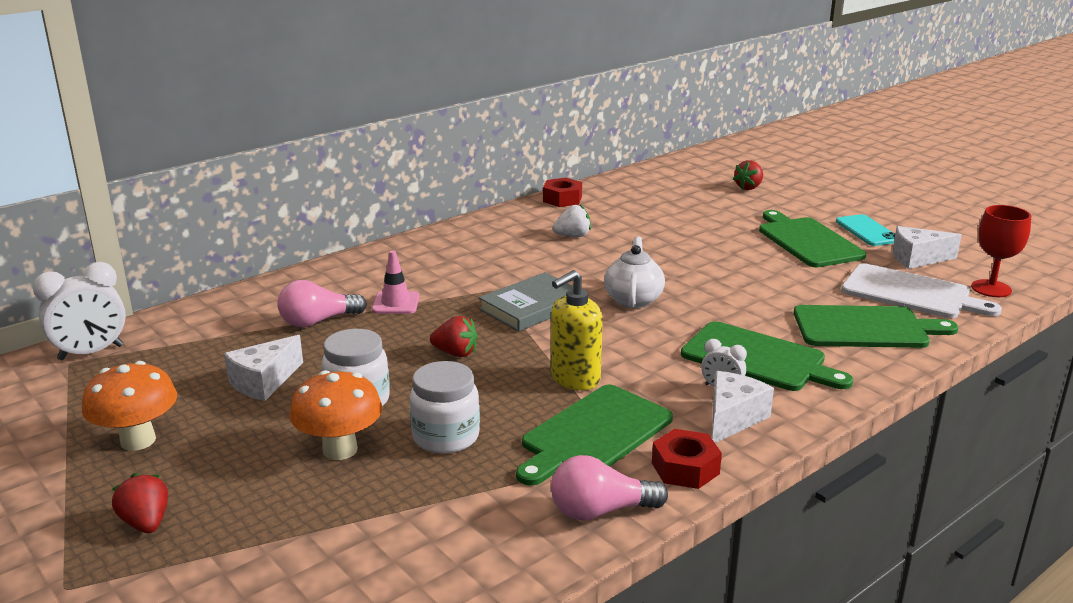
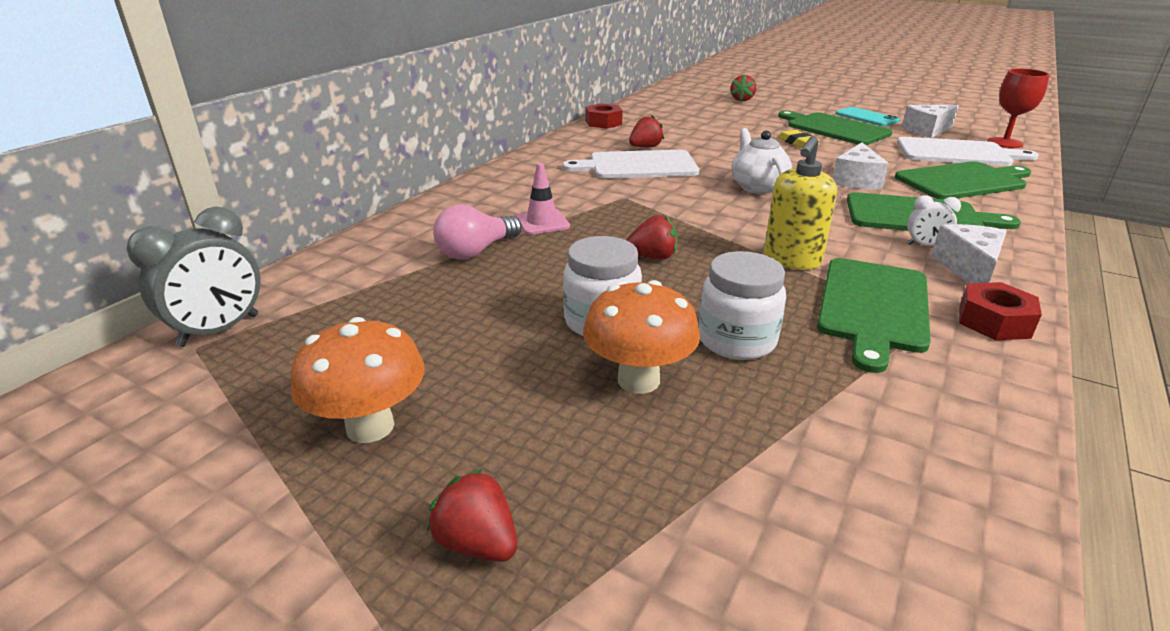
camera: 20 degrees left, 5 degrees up
(91, 353) = (219, 331): white clock -> grey clock
(264, 382) = (473, 323): white cheese -> white cheese (856, 180)
(532, 307) = (677, 206): grey book -> none
(542, 257) = (638, 166): none -> white cutting board
(573, 236) = (645, 147): white strawberry -> red strawberry
(600, 511) = (979, 383): pink light bulb -> none
(741, 253) = (797, 142): none -> yellow eraser

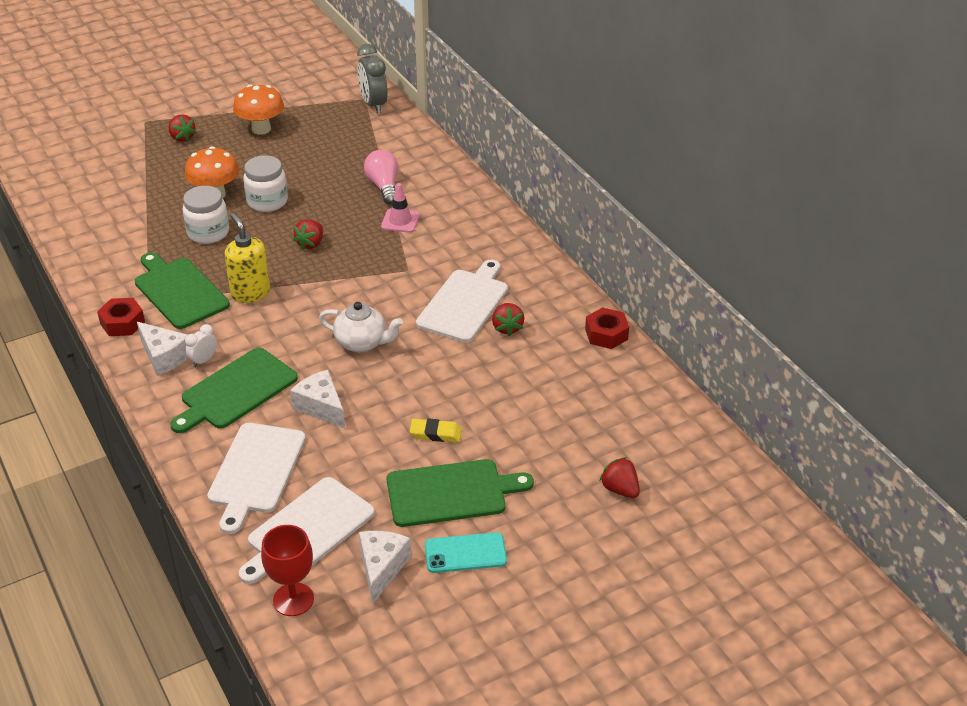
camera: 120 degrees right, 10 degrees up
(477, 543) = (182, 137): red strawberry -> red strawberry turned 75 degrees clockwise
(963, 181) = (255, 471): green cutting board -> white cutting board

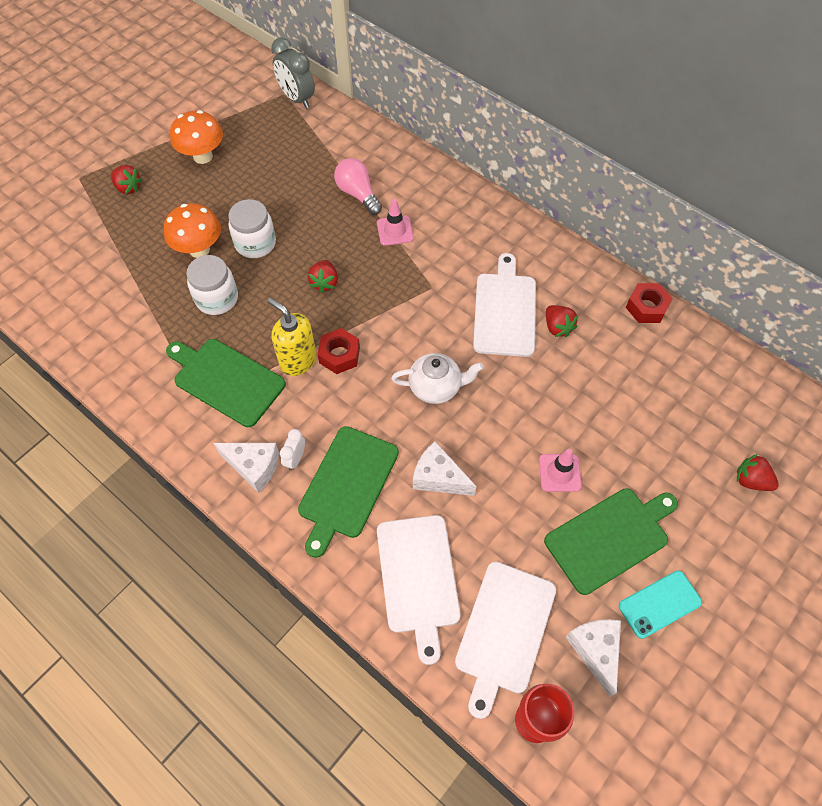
camera: 20 degrees left, 20 degrees up
(122, 323) = (189, 438): red nut -> red nut (339, 355)
(436, 433) = (559, 473): yellow eraser -> pink traffic cone

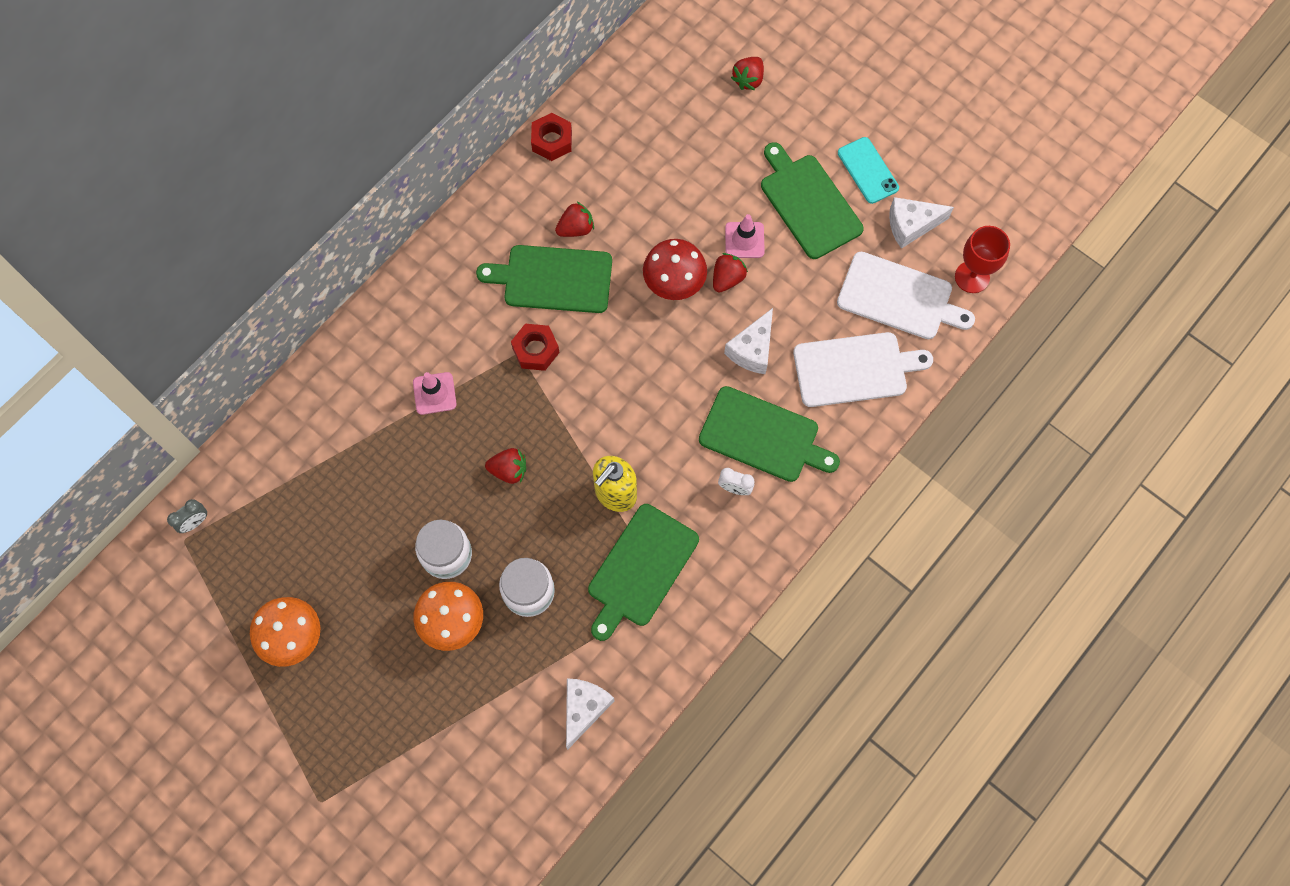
camera: 90 degrees left, 10 degrees up
(128, 188) = (343, 730): red strawberry -> red strawberry (727, 279)
(254, 467) = (745, 529): white cheese -> white cheese (584, 709)
(297, 99) = (195, 522): grey clock -> grey clock, size x0.53
(339, 355) = (608, 449): red nut -> red nut (535, 350)
(358, 194) = (374, 437): pink light bulb -> none
(436, 387) = (649, 350): white teapot -> none
(505, 311) = (553, 279): white cutting board -> green cutting board
(506, 408) = (674, 284): none -> red mushroom

